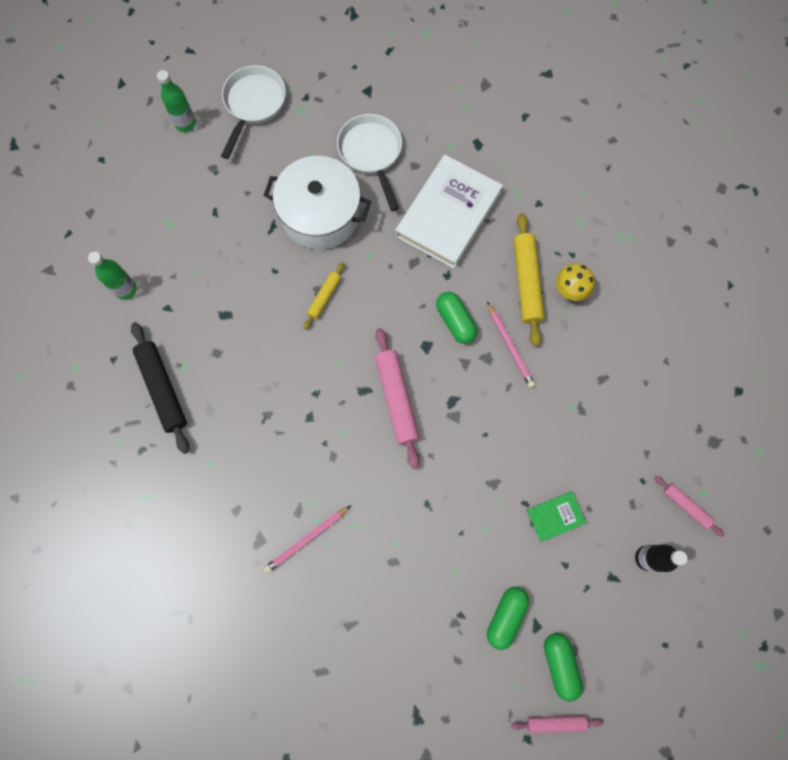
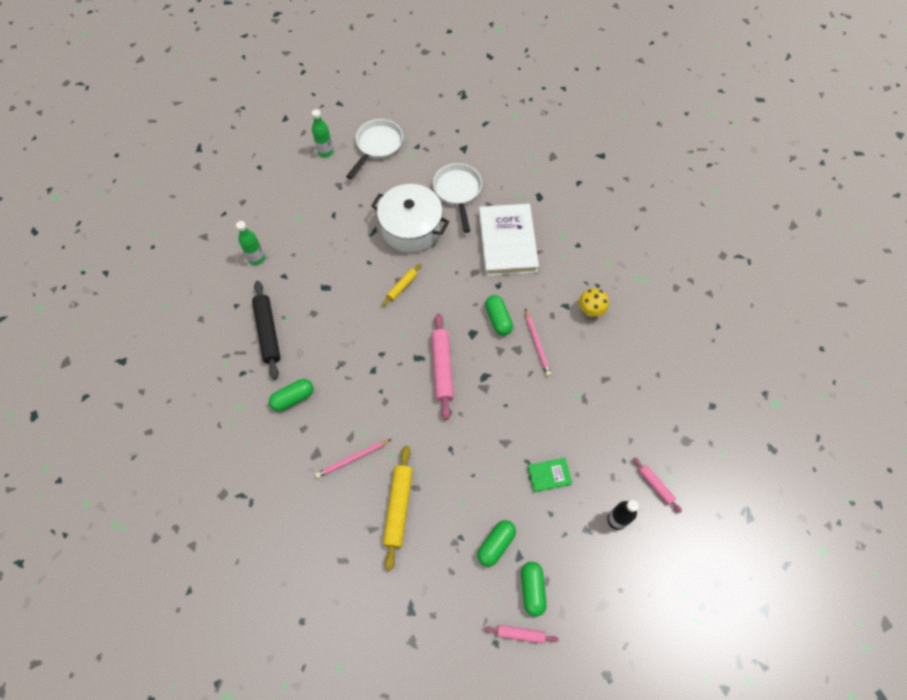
camera: 10 degrees right, 10 degrees down
(214, 472) = (293, 398): none -> green capsule
(448, 214) = (507, 242): white book -> white book turned 45 degrees counterclockwise
(526, 282) = (558, 299): yellow rolling pin -> yellow rolling pin (398, 508)

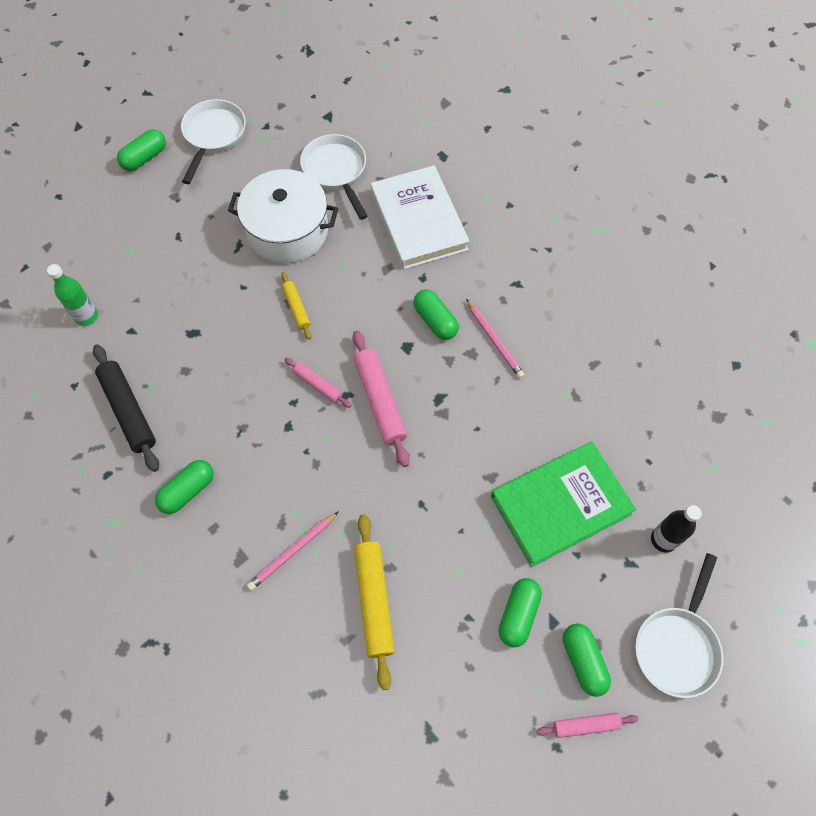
camera: 15 degrees left, 0 degrees up
(325, 152) = (145, 158): green bottle -> green capsule
(402, 286) = (296, 308): yellow rolling pin -> yellow rolling pin turned 45 degrees counterclockwise
(549, 475) = (560, 505): green book -> green book, size x2.22
(590, 311) = (550, 283): yellow mushroom -> none
(603, 597) = (677, 646): none -> white pan
(655, 485) = (698, 483): pink rolling pin -> pink rolling pin (318, 385)

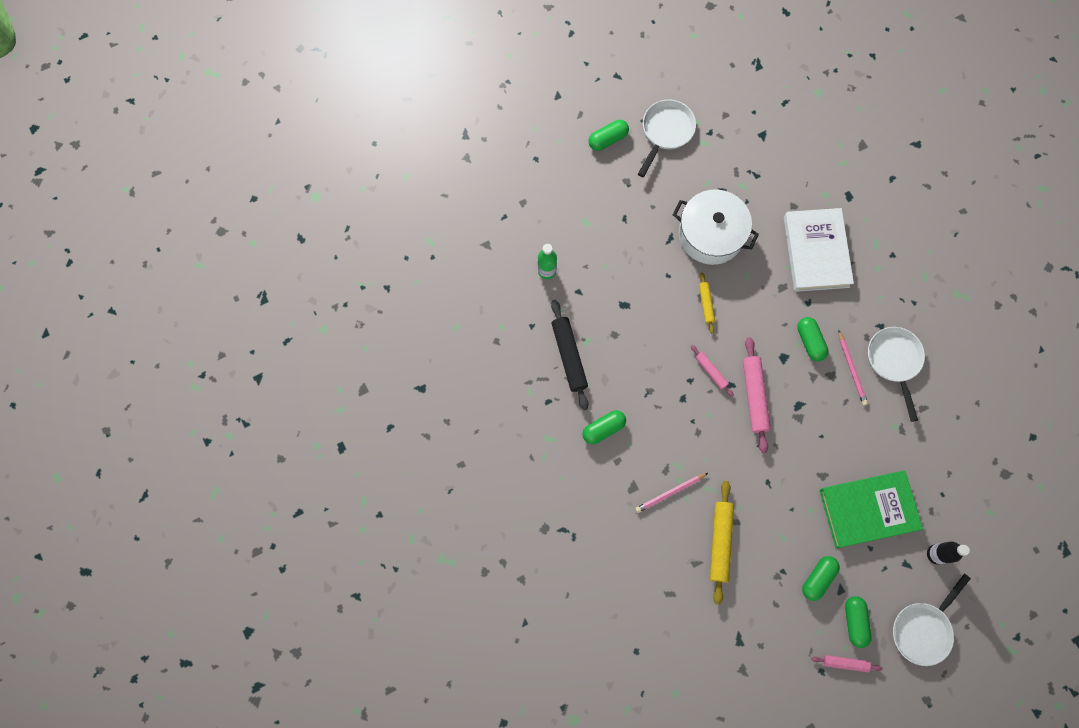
camera: 15 degrees right, 10 degrees up
(336, 172) = (759, 190): white pan -> white pan (894, 361)

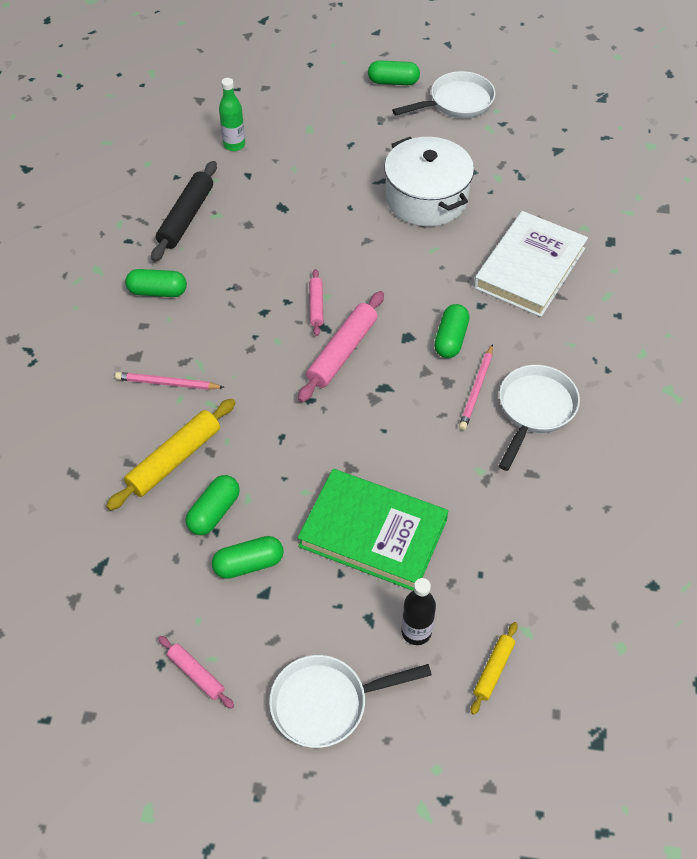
camera: 35 degrees right, 20 degrees down
(706, 304) = (366, 249): yellow rolling pin -> yellow rolling pin (493, 670)
(855, 621) = (250, 638): green capsule -> green capsule (214, 512)

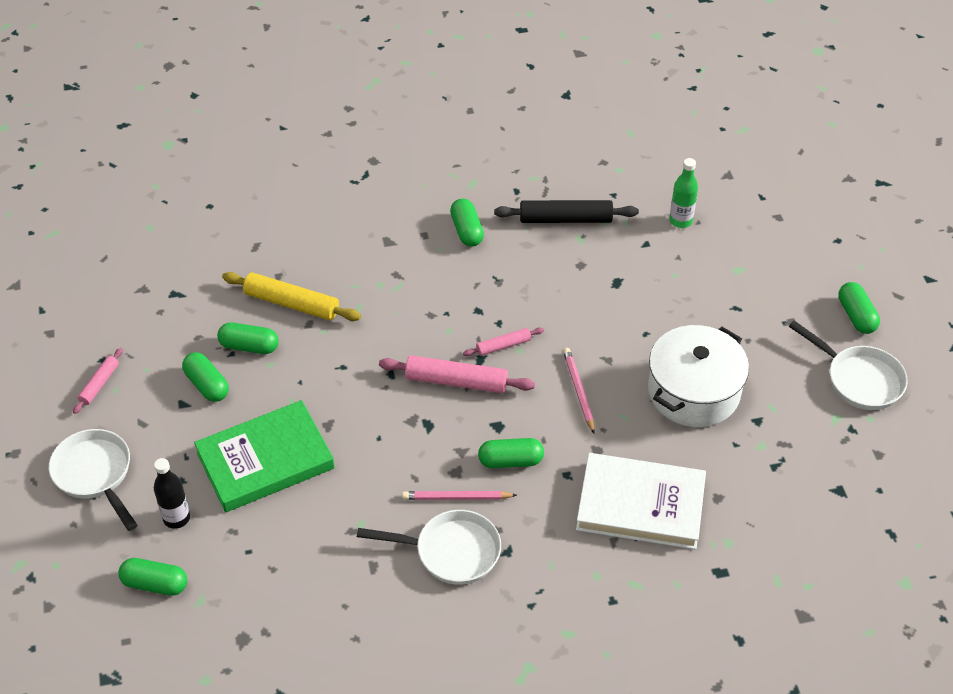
camera: 70 degrees right, 5 degrees down
(168, 383) = (368, 272): pink pencil -> pink pencil (578, 391)
(373, 533) = (265, 460): green book -> green book turned 60 degrees clockwise
(493, 670) = (155, 584): yellow rolling pin -> green capsule

